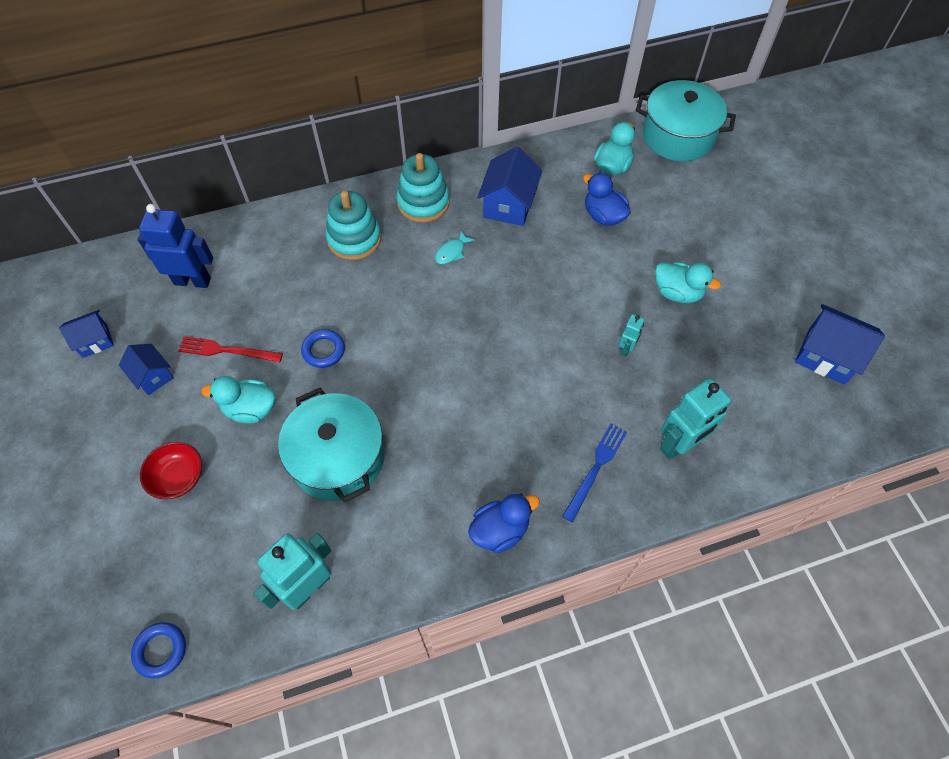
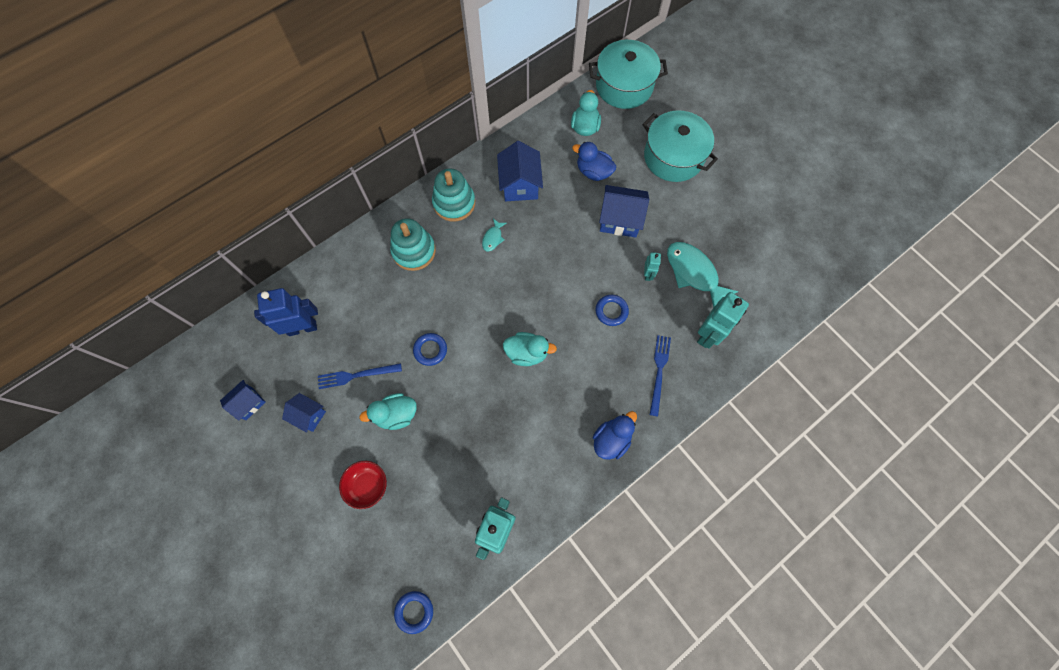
camera: 20 degrees left, 10 degrees up
(226, 350) = (356, 375): red fork -> blue fork
(338, 458) = (477, 428): turquoise pot -> turquoise pot (673, 157)
(562, 377) = (611, 311): none -> blue ring
(677, 293) = (668, 218): turquoise duck -> turquoise duck (527, 353)
(687, 365) = (693, 273): none -> turquoise fish
(826, 356) = (783, 234): blue house -> blue house (620, 220)

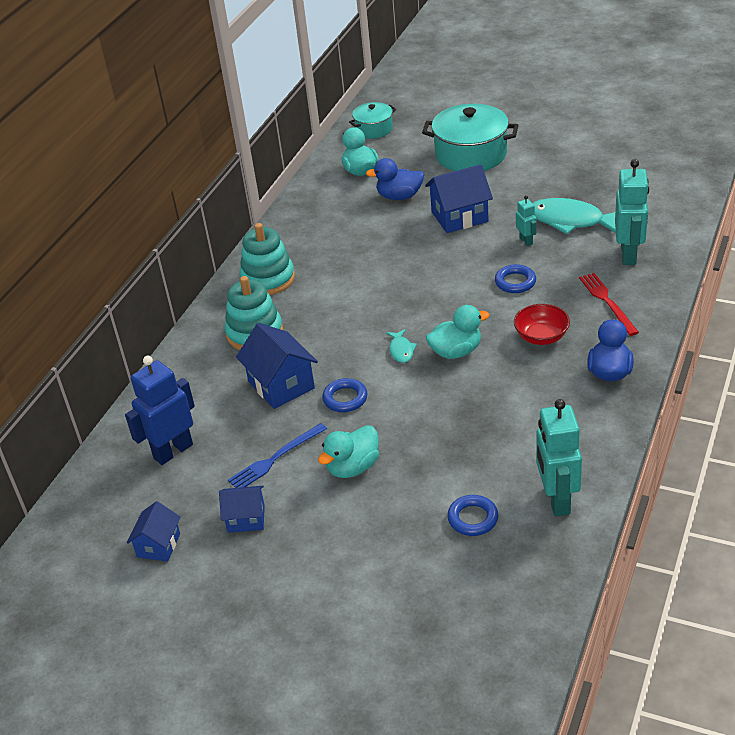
camera: 25 degrees left, 30 degrees down
(367, 485) = (372, 541): red bowl -> red bowl (541, 337)
(414, 611) = (528, 618): blue ring -> blue ring (473, 518)
(493, 238) = (336, 286): turquoise fish -> turquoise fish (401, 350)
(520, 184) = (329, 236): blue house -> blue house (281, 385)
(624, 86) = (374, 129): turquoise pot -> turquoise pot, size x0.55
(659, 371) = (607, 301): blue fork -> red fork

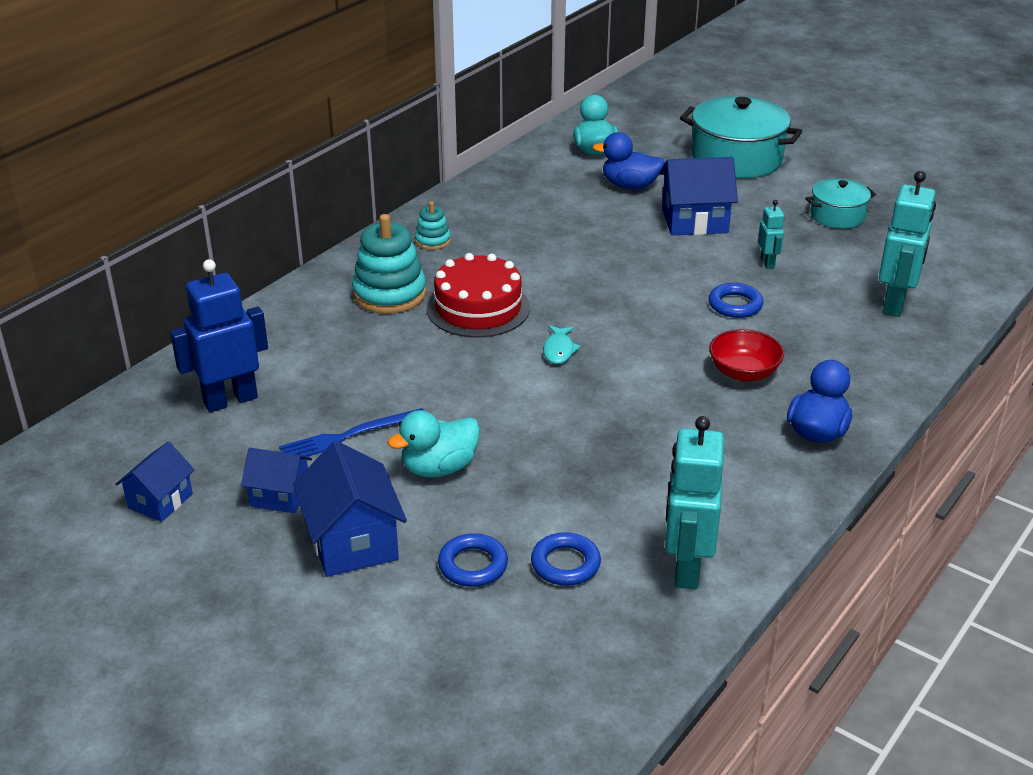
camera: 10 degrees right, 5 degrees down
(268, 279) = (432, 241): turquoise stacking toy -> turquoise stacking toy, size x0.52
(281, 385) = (394, 356): blue house -> blue house (352, 542)
(327, 329) = (478, 308): none -> red cake
(345, 398) = (465, 388): blue ring -> blue ring (473, 565)
(374, 129) = (630, 112): turquoise pot -> turquoise pot (837, 216)
(456, 351) = (627, 366): turquoise duck -> none
(570, 220) = (833, 252): turquoise fish -> none
(607, 301) = (845, 351): red fork -> none

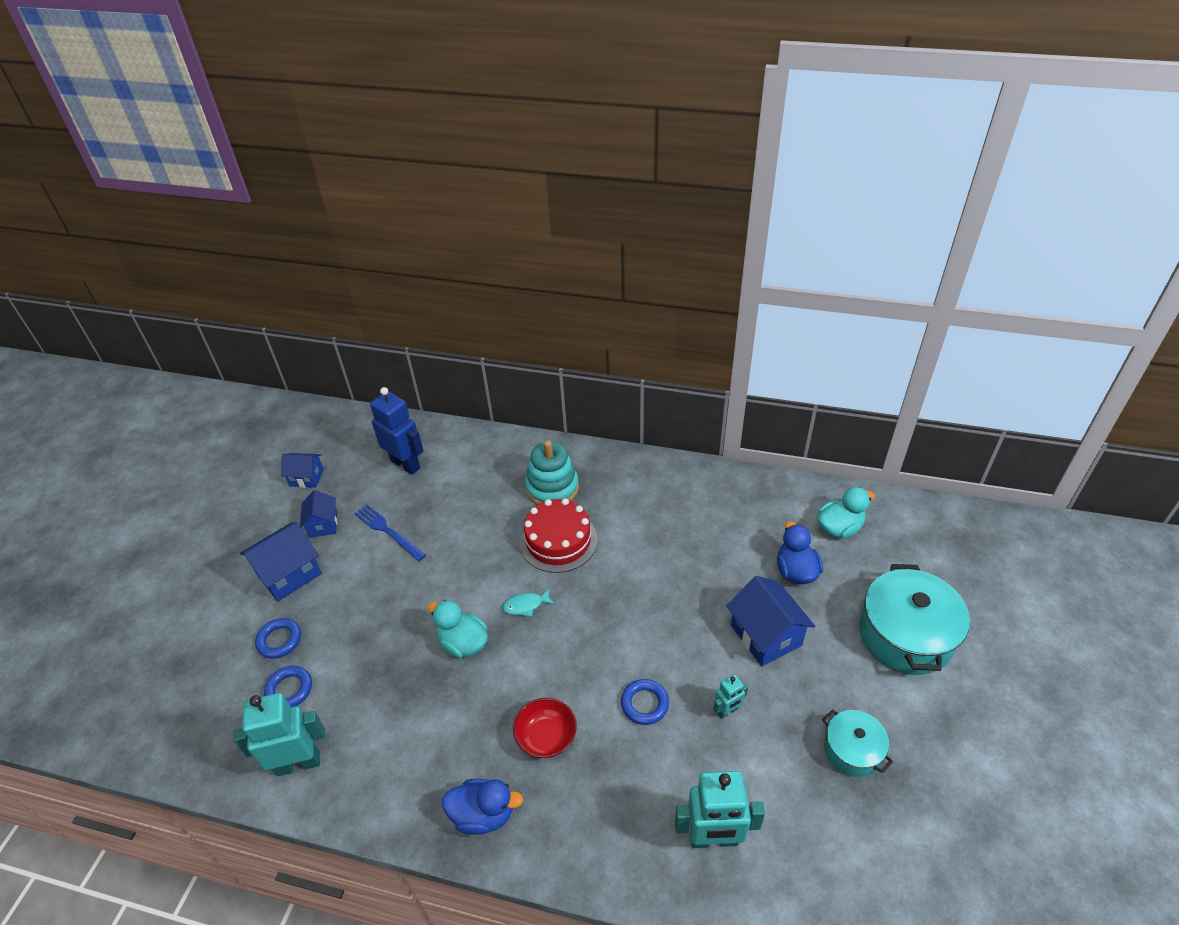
camera: 70 degrees right, 10 degrees up
(432, 241) = (633, 483): turquoise stacking toy -> none
(439, 468) = (369, 588): turquoise duck -> turquoise duck (463, 643)

